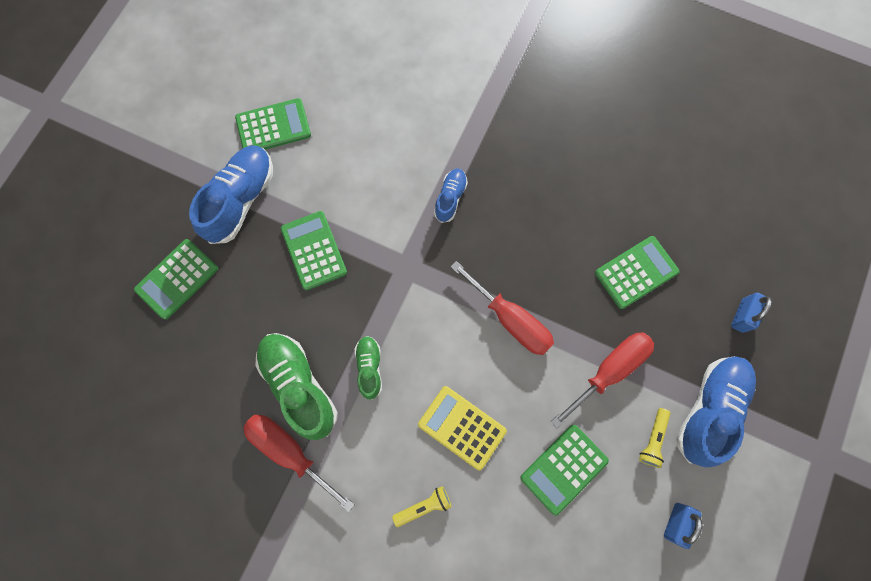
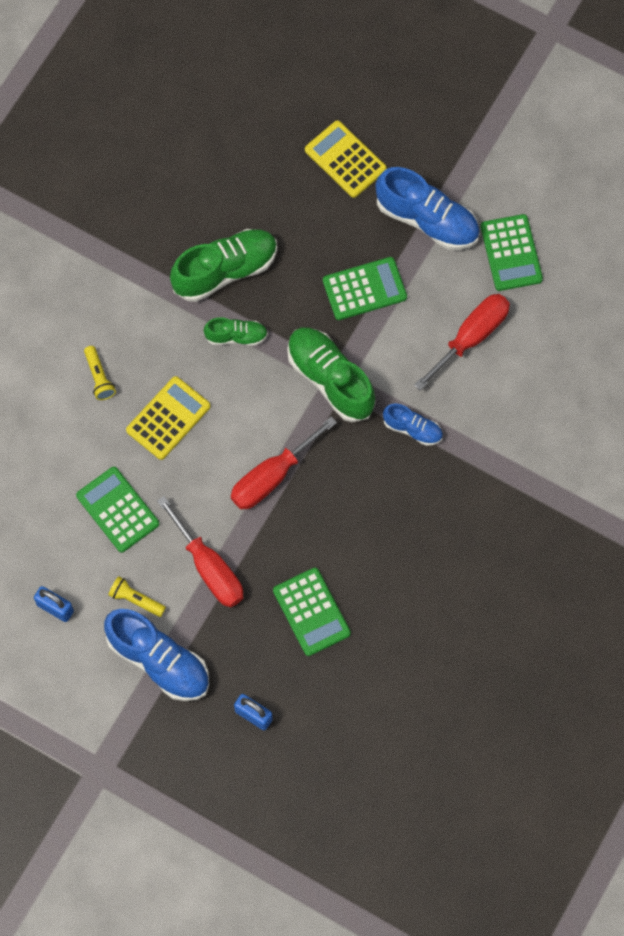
camera: 95 degrees right, 5 degrees down
(177, 279) = (345, 159): green calculator -> yellow calculator
(290, 451) = (163, 260): red screwdriver -> red screwdriver (471, 337)
(408, 274) = (330, 379): none -> green shoe

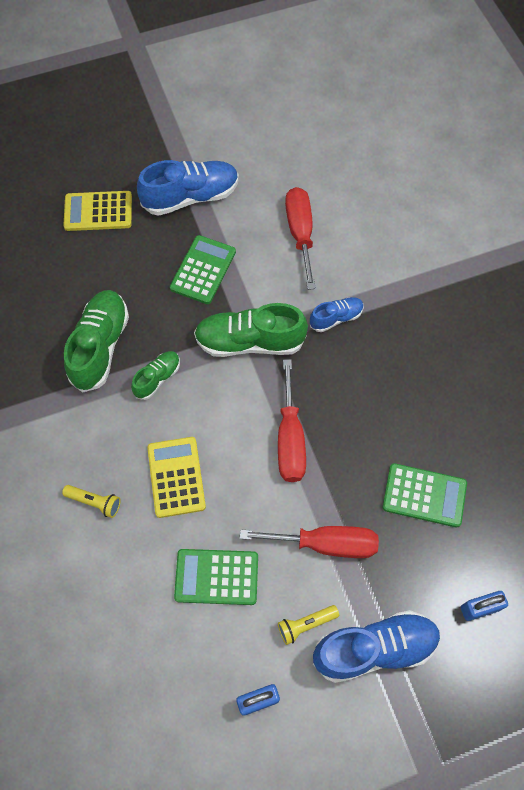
camera: 50 degrees left, 5 degrees down
(511, 253) = (262, 168): green calculator -> none

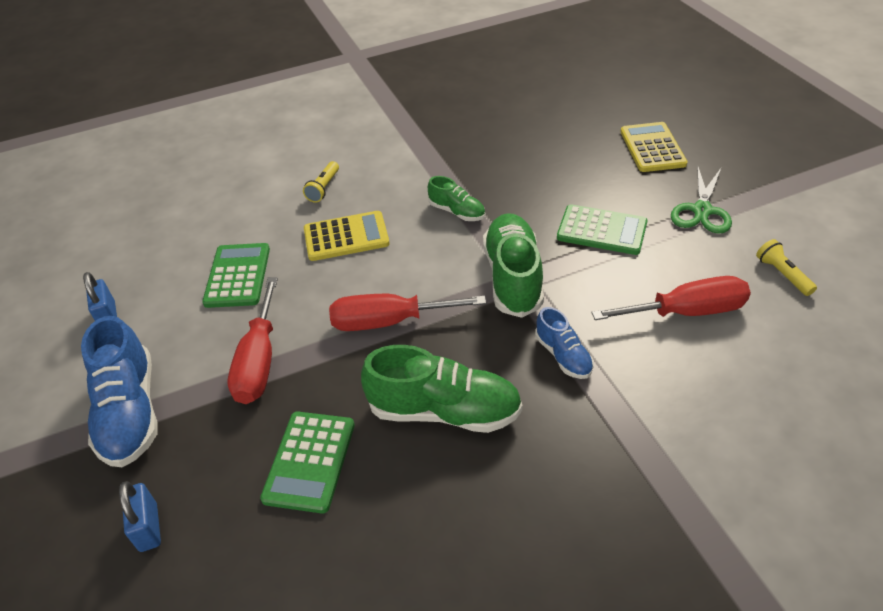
camera: 90 degrees right, 20 degrees down
(100, 346) = (488, 170): green shoe -> green shoe (444, 411)
(191, 197) = (702, 210): blue shoe -> green scissors
(305, 624) = (173, 349): yellow flashlight -> yellow flashlight (782, 274)

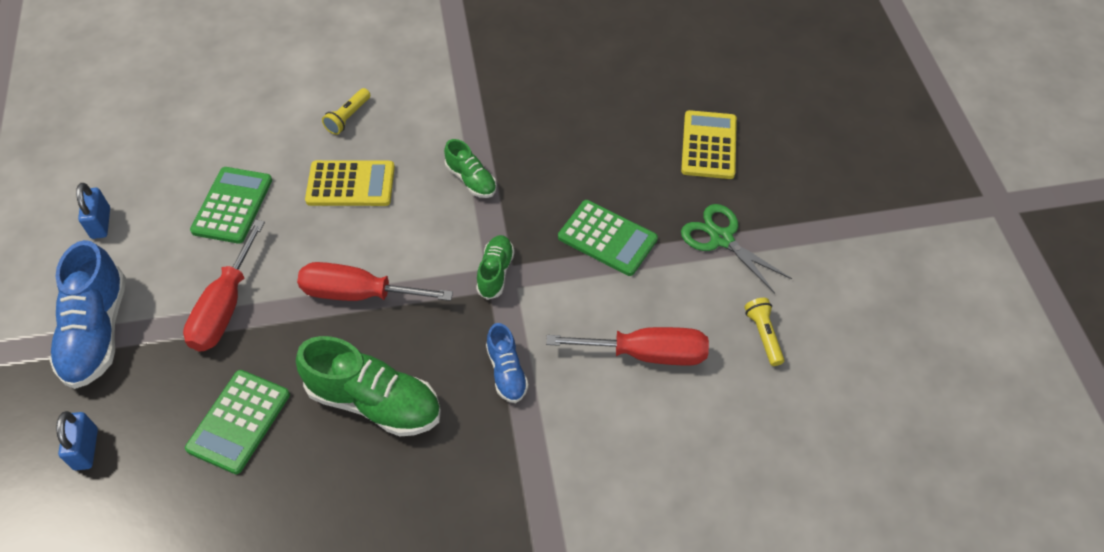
camera: 10 degrees right, 10 degrees up
(513, 277) = (495, 272): green shoe -> green shoe, size x0.54
(702, 210) = (721, 238): green scissors -> green scissors turned 105 degrees clockwise

